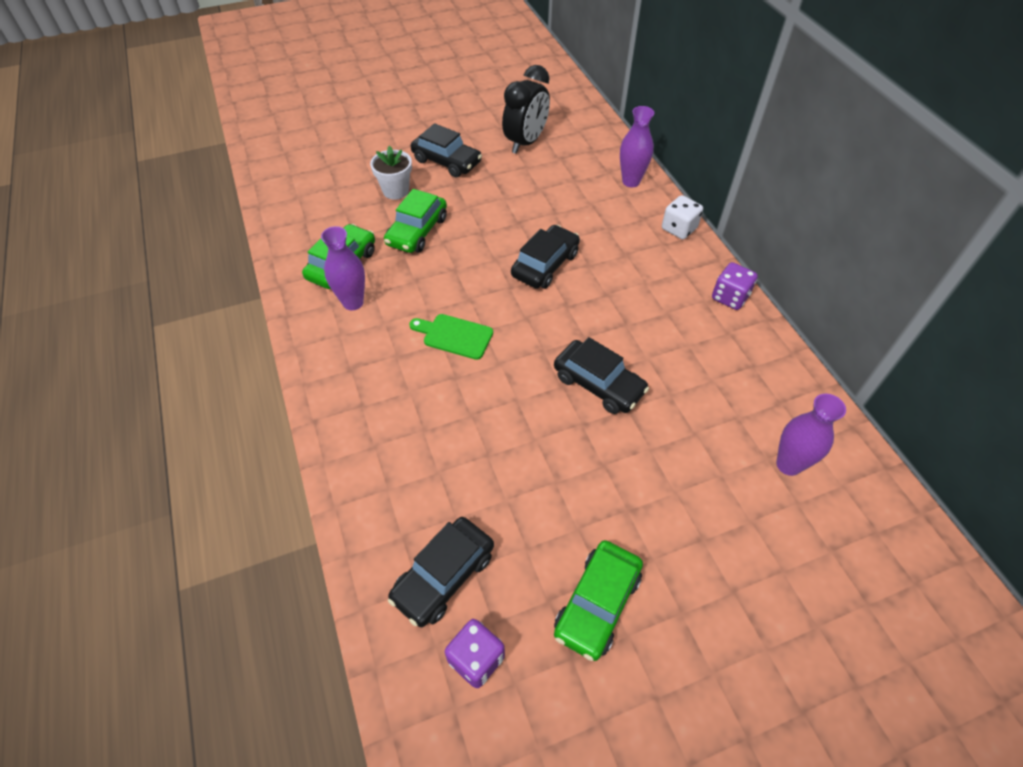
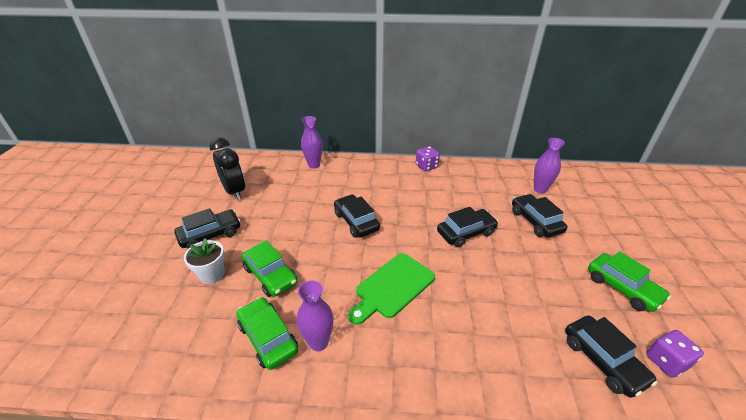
camera: 65 degrees left, 15 degrees down
(454, 336) = (392, 287): green cutting board -> green cutting board, size x1.51
(679, 229) = (366, 163): white dice -> none
(687, 468) = (535, 221): none -> black car

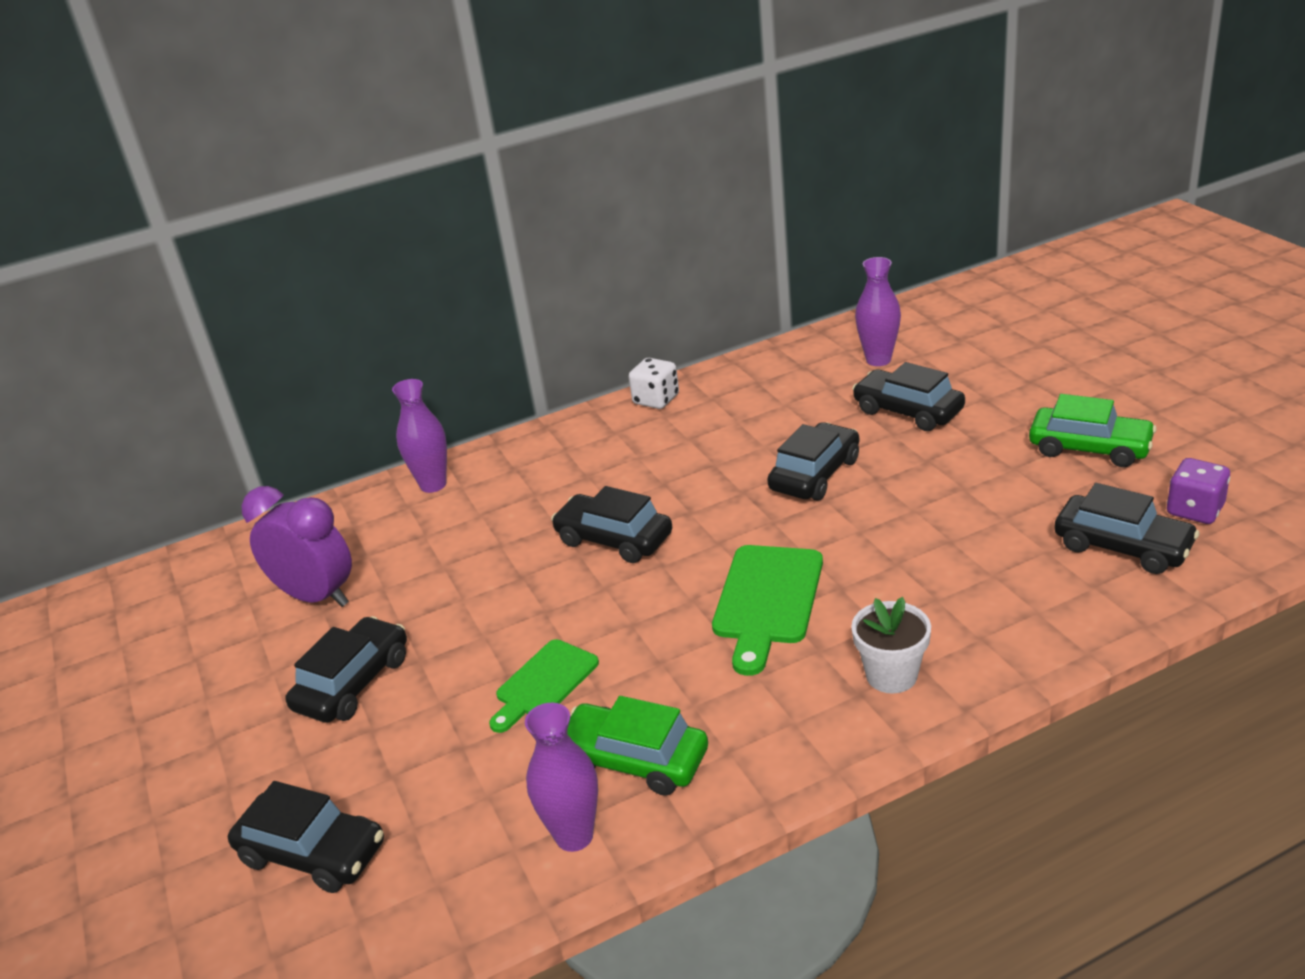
camera: 25 degrees left, 5 degrees down
(125, 304) = (312, 853): none -> black car
(212, 274) = (431, 734): white flower pot -> white flower pot (891, 675)
(235, 191) = (316, 597): black clock -> purple clock
(270, 275) = (544, 683): green car -> green cutting board
(318, 342) = (721, 724): purple vase -> purple vase (574, 836)
(426, 166) = (656, 400): purple dice -> white dice

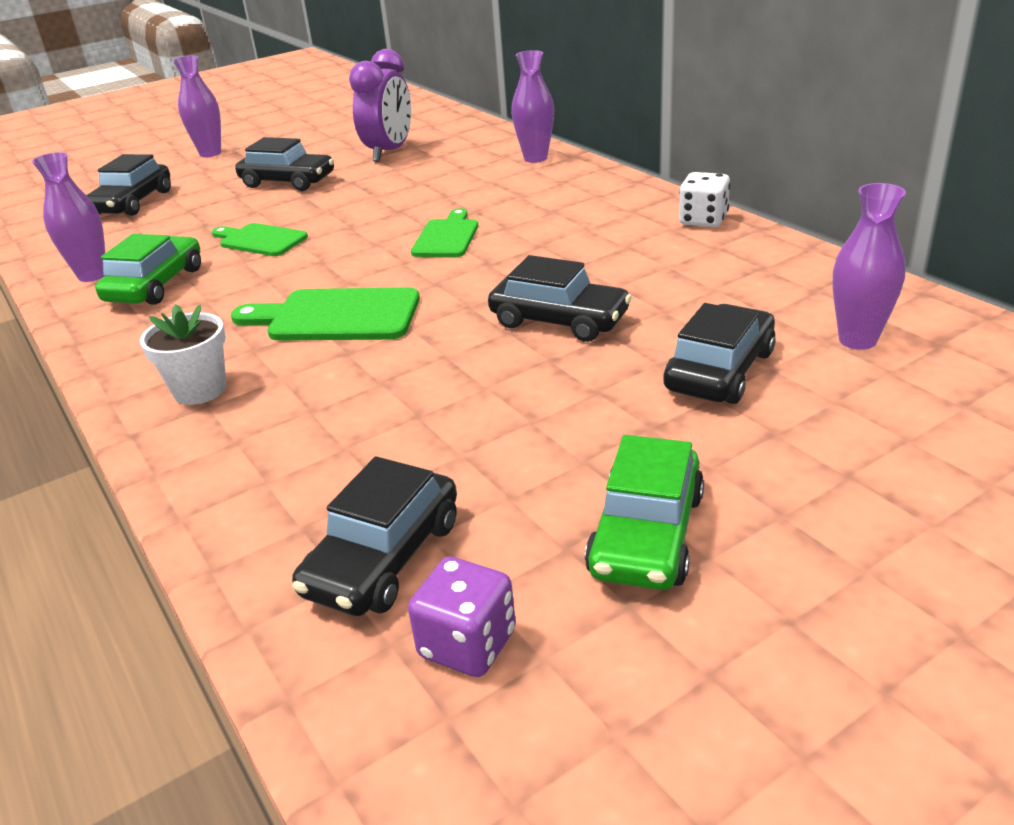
camera: 80 degrees right, 0 degrees up
(147, 794) = (210, 153): none -> purple vase
(614, 539) = (447, 237): black car -> green cutting board

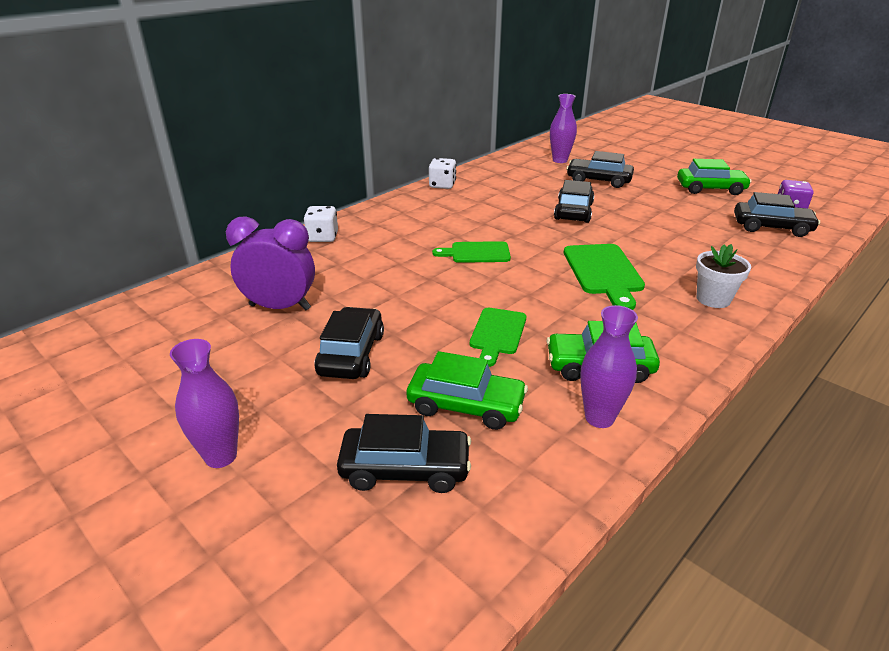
camera: 105 degrees left, 0 degrees up
(173, 223) = (466, 405): none -> green car
(535, 158) = (322, 237): purple vase -> white dice

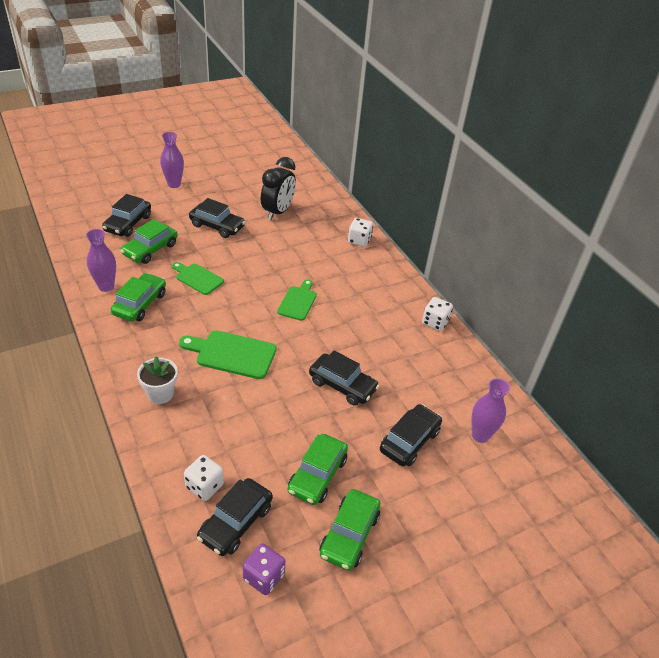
camera: 105 degrees right, 10 degrees up
(280, 307) = (278, 212): purple clock -> black clock
(681, 206) = (317, 475): none -> green car
(766, 247) = (204, 486): none -> white dice

